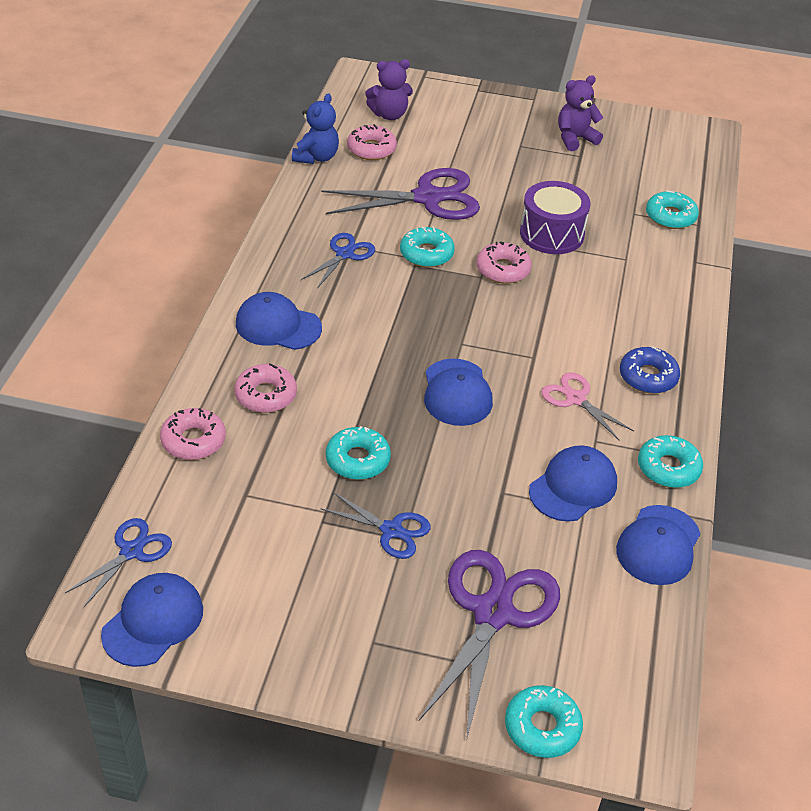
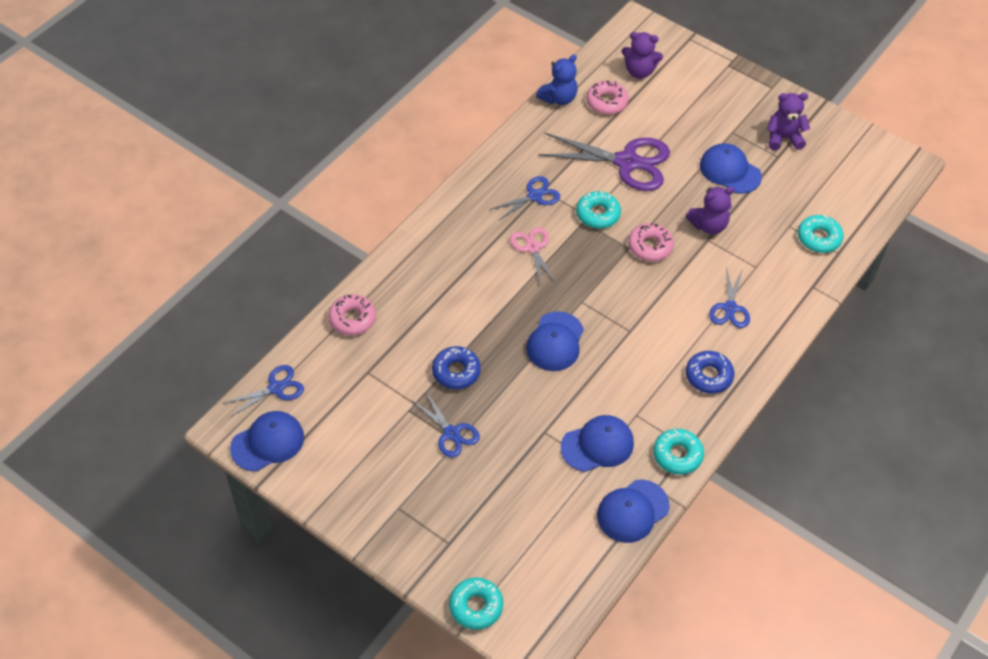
camera: 25 degrees right, 10 degrees up
(266, 395) = (418, 299): pink donut -> none
(278, 326) = (454, 244): blue cap -> blue cap (730, 171)
(357, 460) = (456, 372): turquoise donut -> blue donut
(493, 613) = (487, 517): purple scissors -> none
(552, 234) = (708, 225): purple drum -> purple teddy bear
(575, 399) = (641, 376): pink scissors -> pink scissors (532, 248)
(626, 304) = (730, 308): none -> blue scissors

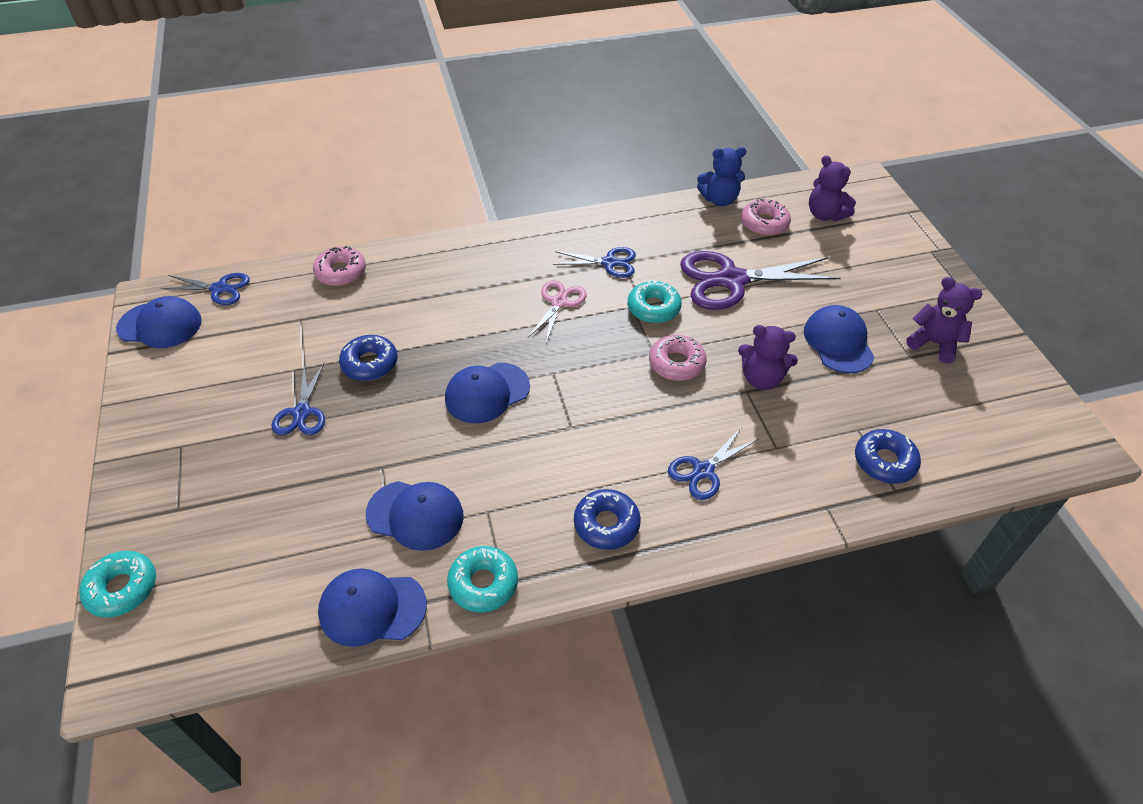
camera: 40 degrees right, 5 degrees down
(627, 162) = (732, 280): purple scissors -> purple scissors turned 120 degrees clockwise
(819, 238) = (884, 461): turquoise donut -> blue donut

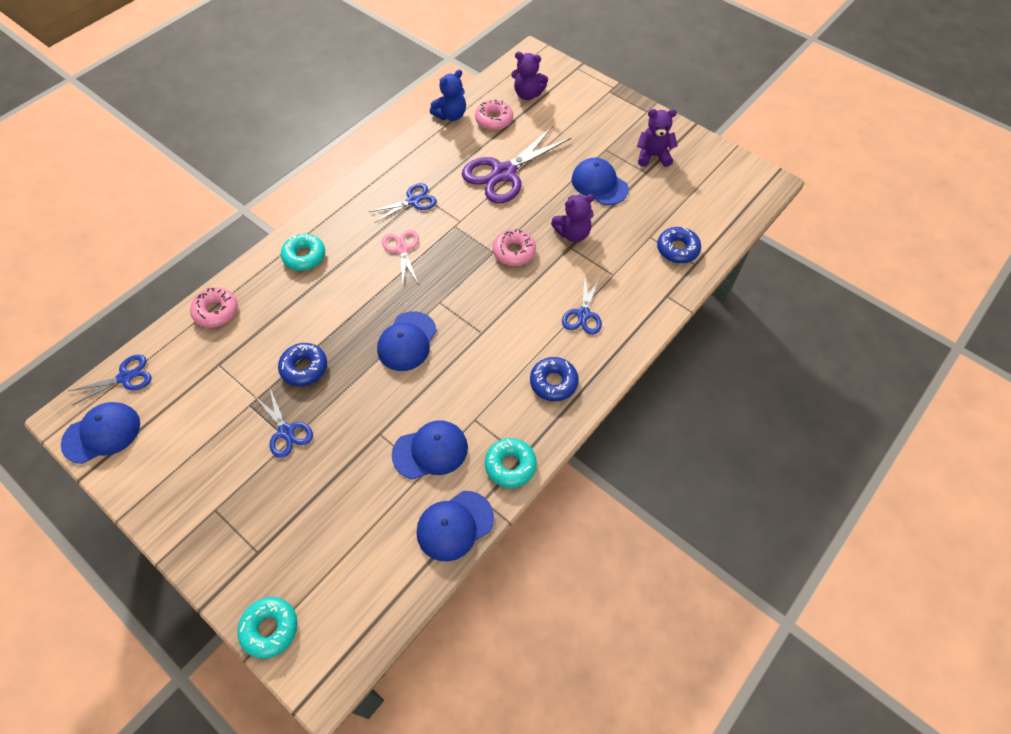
camera: 35 degrees left, 10 degrees up
(653, 308) = (469, 220): turquoise donut -> turquoise donut (304, 256)

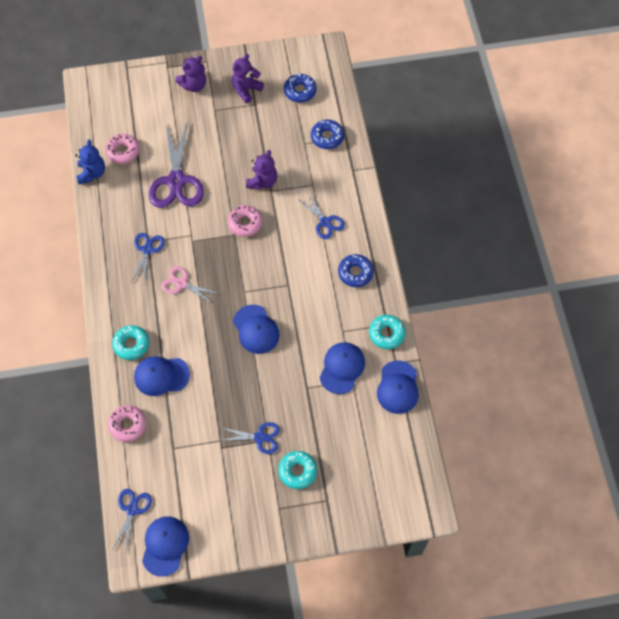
camera: 50 degrees left, 5 degrees up
(270, 628) = (378, 519): turquoise donut -> turquoise donut (297, 471)
(304, 368) = (222, 399): blue donut -> blue donut (300, 91)
(528, 94) = (120, 114): purple teddy bear -> purple teddy bear (194, 85)
(599, 184) = (239, 136): blue cap -> blue cap (161, 376)

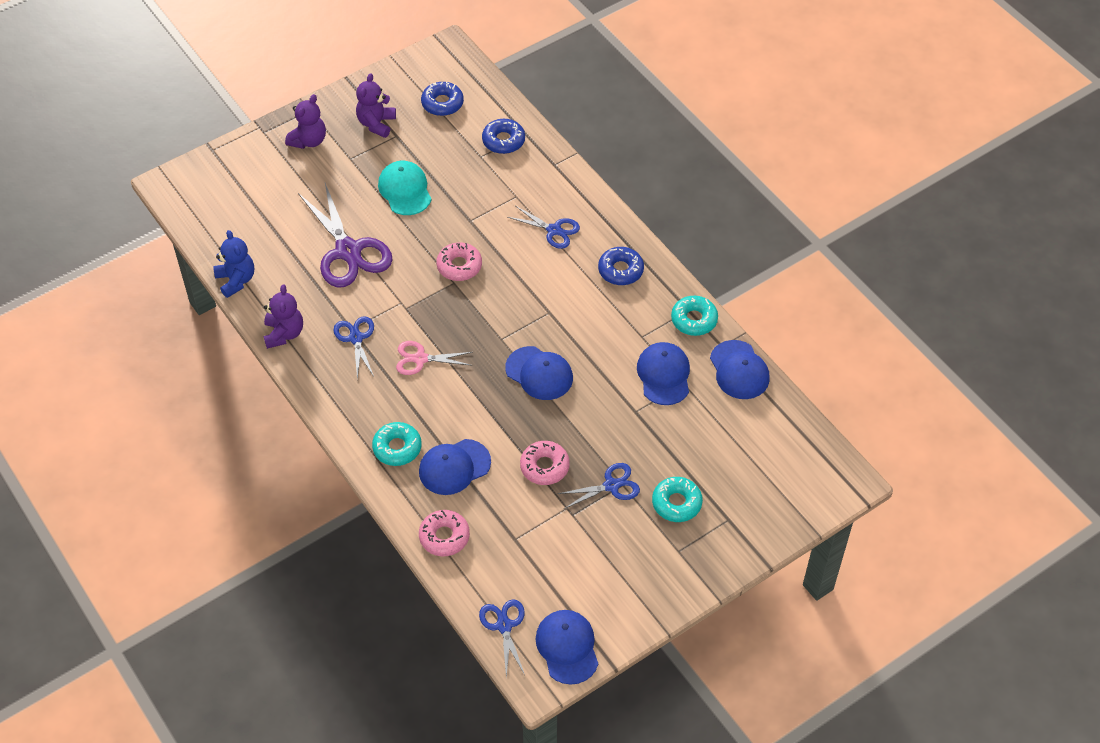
camera: 25 degrees left, 10 degrees down
(123, 151) = (262, 242): pink donut -> pink donut (544, 467)
(239, 149) = (405, 190): none -> turquoise cap
(262, 181) = (454, 214): purple teddy bear -> purple teddy bear (284, 333)

